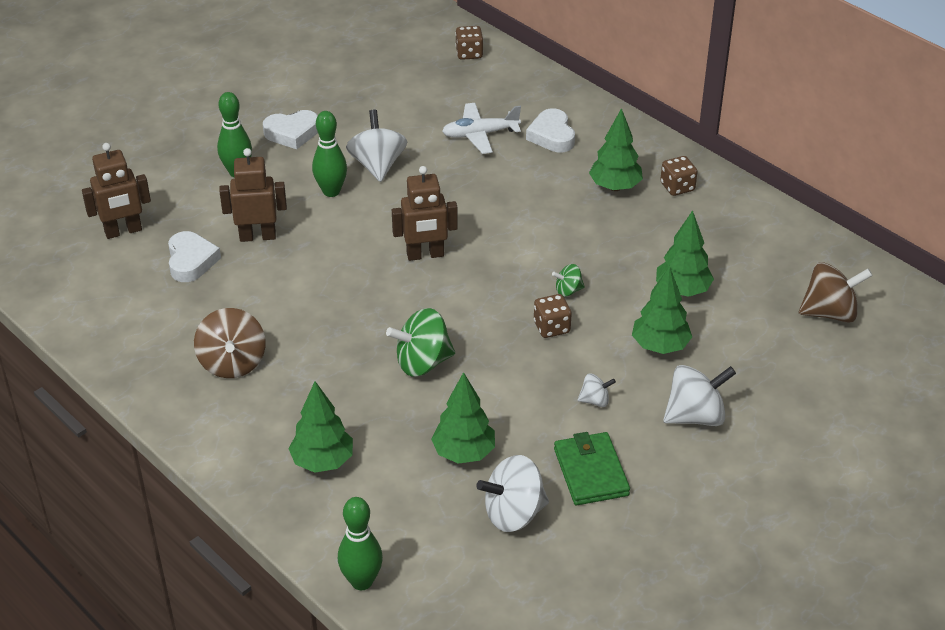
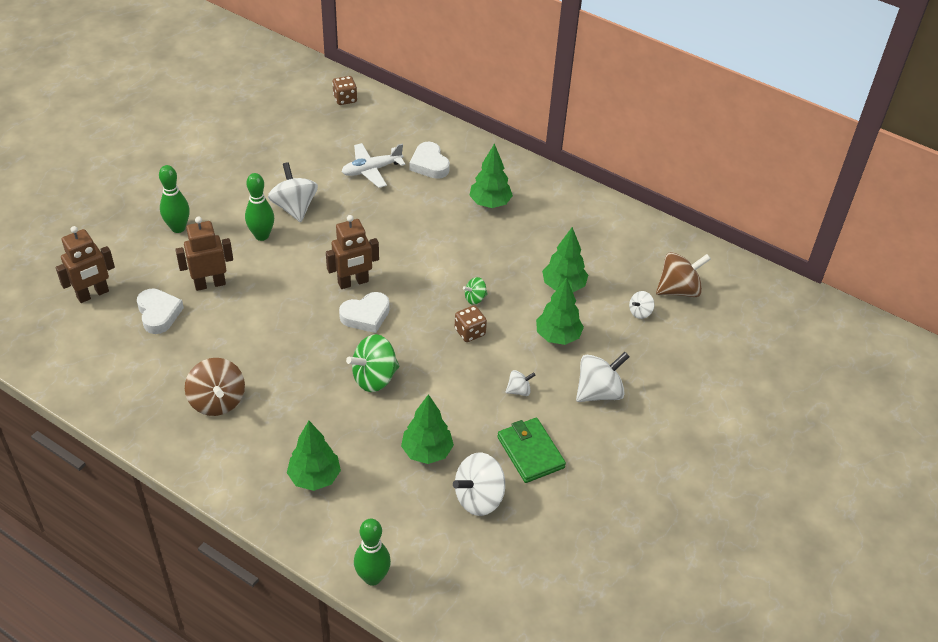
camera: 15 degrees left, 5 degrees up
(292, 133) = (215, 187): white heart -> white heart (366, 316)
(677, 187) = (538, 197): brown dice -> none
(772, 332) = (640, 312): none -> white spinning top

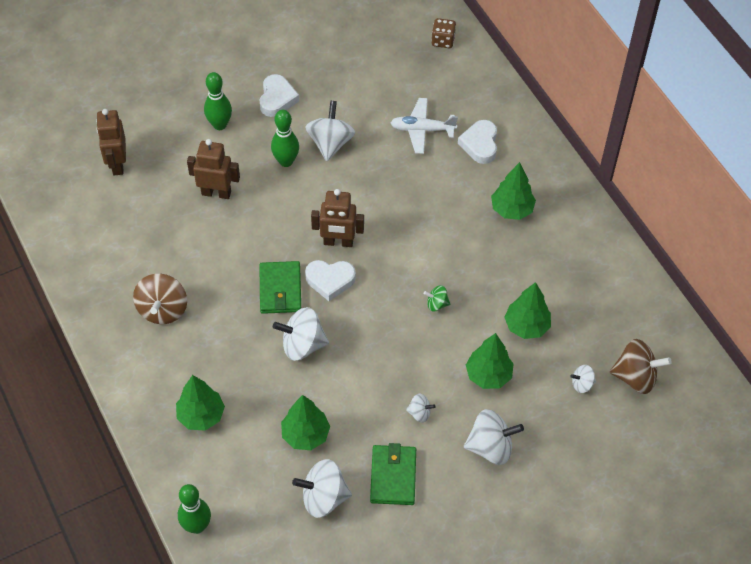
camera: 30 degrees right, 10 degrees up
(93, 294) = (117, 164): brown robot -> brown robot turned 90 degrees clockwise
(158, 314) = (160, 205): white heart -> white heart (277, 99)
(323, 340) = (280, 289): none -> green wallet
(374, 378) = (302, 345): green spinning top -> white spinning top
(470, 332) = (411, 336): brown dice -> none

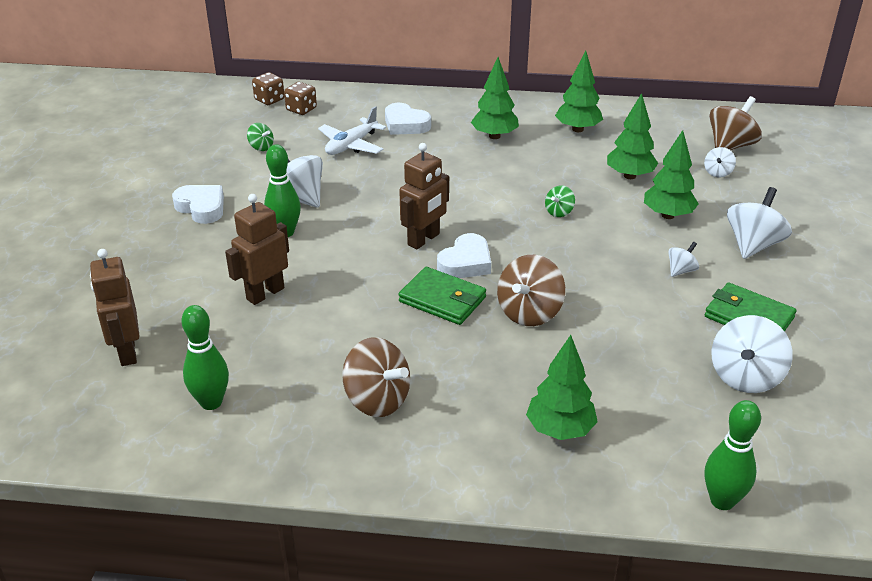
camera: 55 degrees left, 20 degrees down
(117, 164) = (127, 352): brown robot -> brown robot turned 45 degrees clockwise
(219, 125) = (180, 256): green bowling pin -> green bowling pin (211, 402)
(302, 345) = (529, 313): white spinning top -> brown spinning top
(305, 435) = (651, 357): green tree -> green tree (577, 129)
(375, 80) = (261, 147): none -> green spinning top
(446, 68) = (301, 109): none -> brown dice

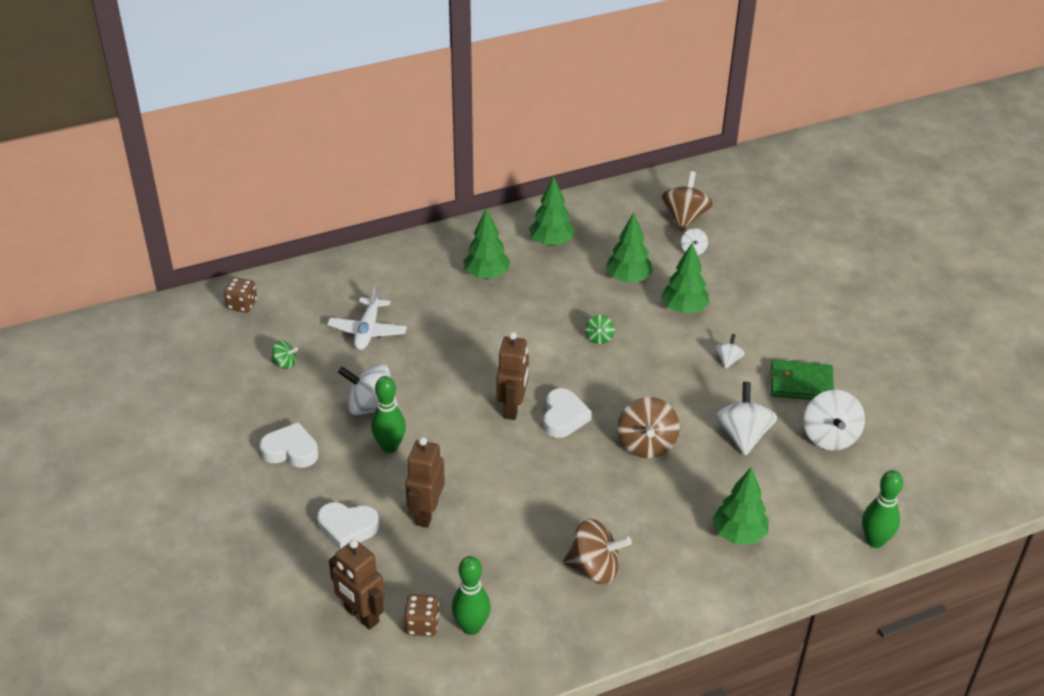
camera: 30 degrees left, 5 degrees up
(301, 109) = (284, 305): brown dice -> brown dice (422, 624)
(405, 124) = (397, 289): white heart -> white heart (347, 528)
(442, 299) = (572, 459): green wallet -> none
(753, 245) = (763, 315): white spinning top -> white spinning top (743, 435)

